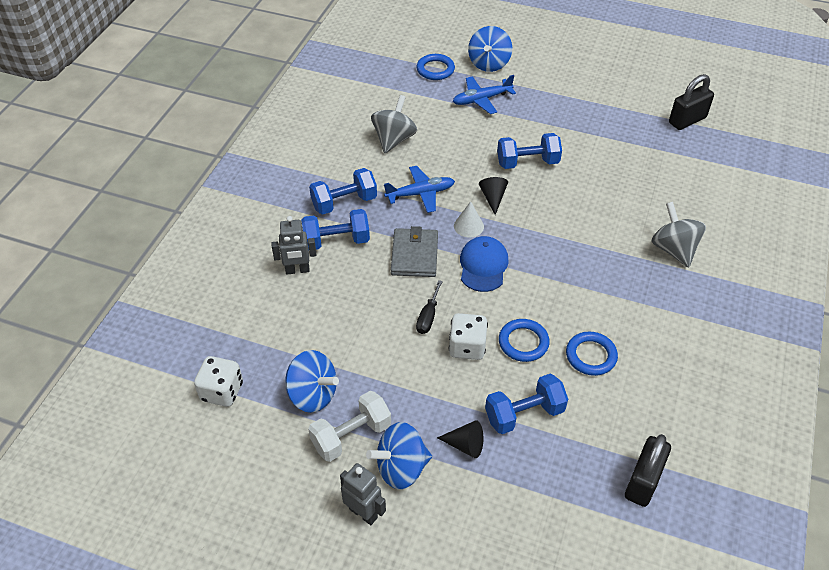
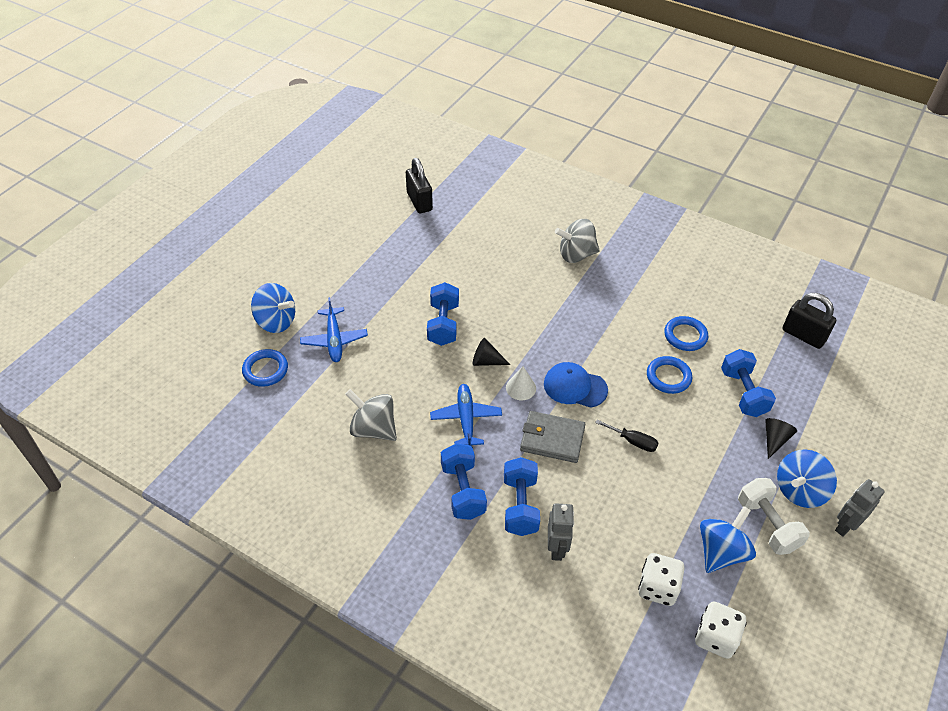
camera: 80 degrees left, 0 degrees up
(401, 468) = (799, 490): blue spinning top -> blue spinning top turned 60 degrees clockwise
(467, 347) = (671, 418): white dice -> white dice (657, 588)

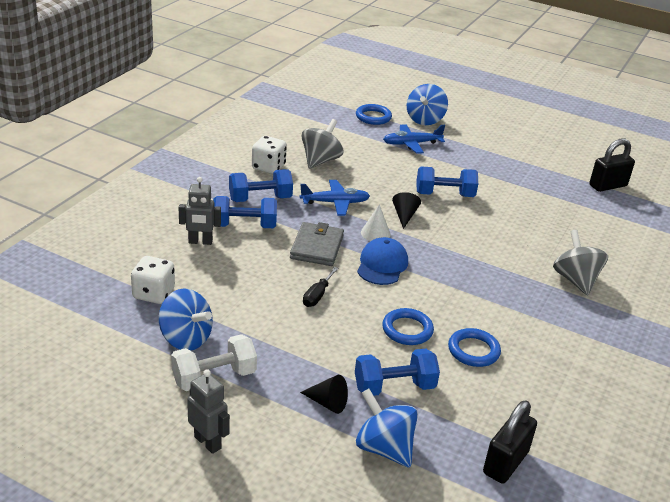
camera: 85 degrees right, 15 degrees down
(715, 637) = (97, 322): white dice -> white dice (268, 167)
(799, 490) = (257, 411): blue spinning top -> blue spinning top (384, 448)

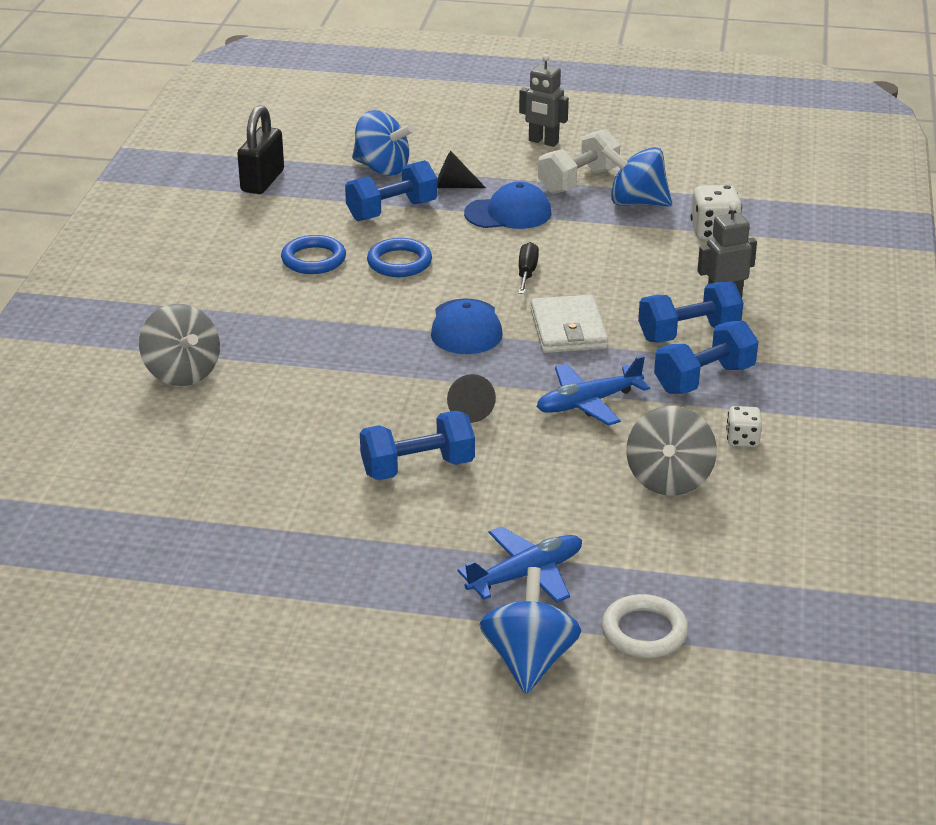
camera: 165 degrees right, 0 degrees up
(268, 167) = (742, 439): white dice -> white dice, size x0.61
(297, 356) = (508, 213): none -> blue cap
(317, 247) = (568, 329): grey wallet -> white wallet
(373, 117) = (644, 631): blue ring -> white ring
(375, 233) = (498, 369): white cone -> none
(608, 186) = (103, 579): black padlock -> none

